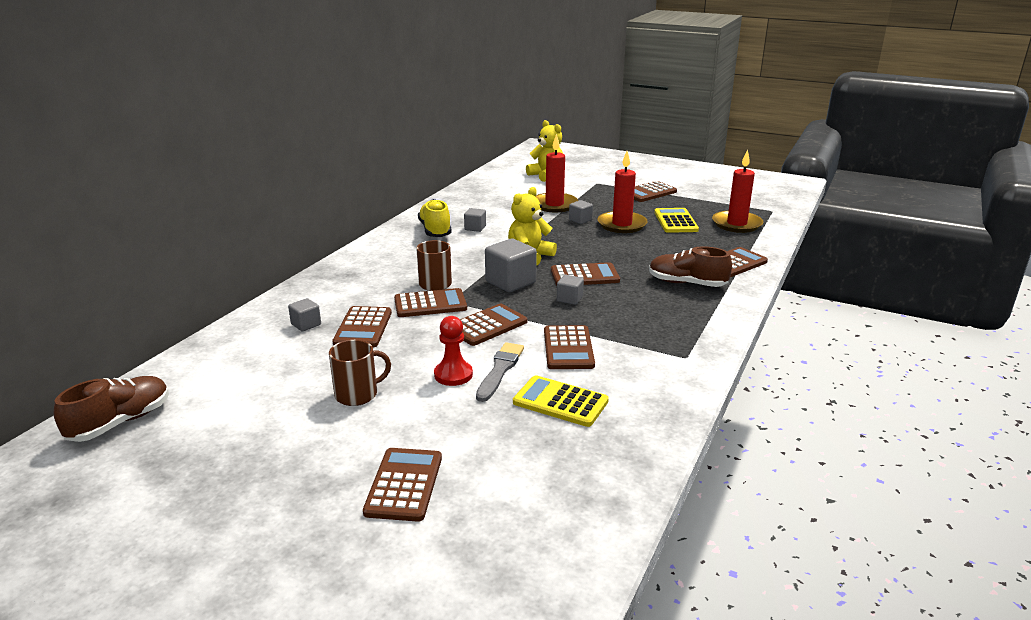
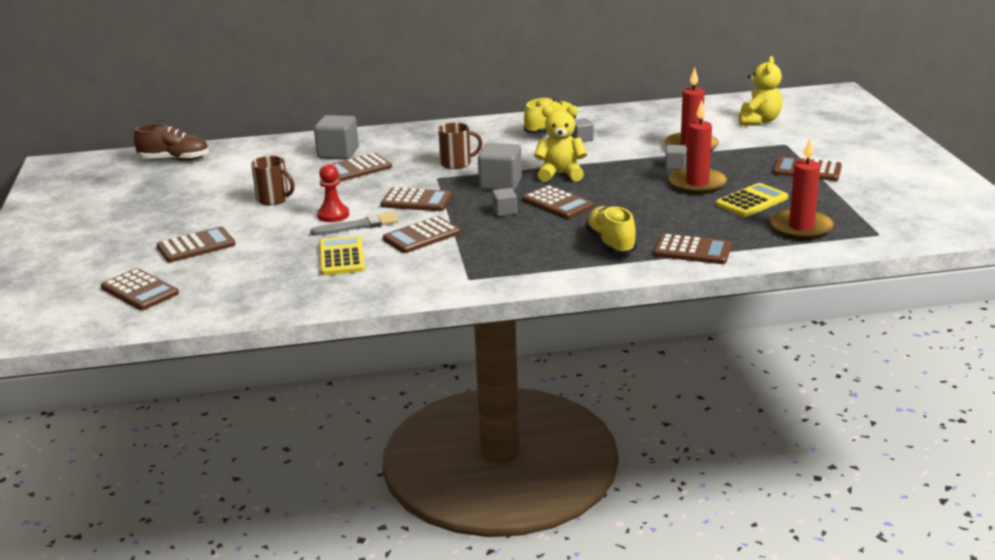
camera: 55 degrees right, 0 degrees up
(306, 324) = (338, 153): grey cube -> grey cube, size x1.84
(430, 304) = (421, 173): brown calculator -> brown calculator (140, 290)
(687, 283) = (611, 243): brown shoe -> yellow shoe

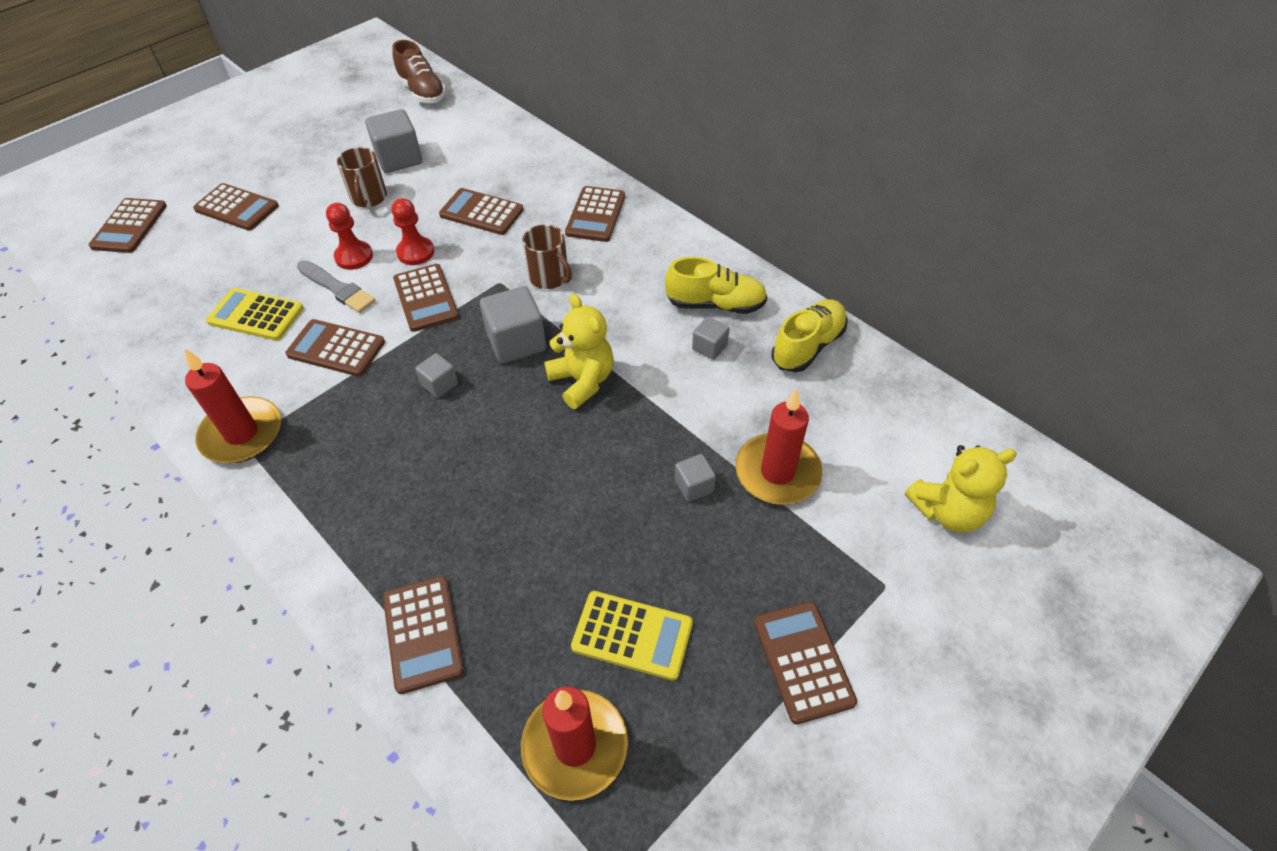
camera: 55 degrees right, 25 degrees up
(338, 153) = (512, 179): grey cube -> grey cube (399, 158)
(341, 257) = (256, 315): yellow calculator -> yellow calculator turned 120 degrees counterclockwise
(363, 195) = (415, 252): none -> red pawn
(557, 203) = (492, 421): brown calculator -> brown calculator (595, 215)
(611, 243) = (400, 531): yellow shoe -> yellow shoe (808, 346)
(697, 184) = (650, 539): red candle -> red candle (242, 433)

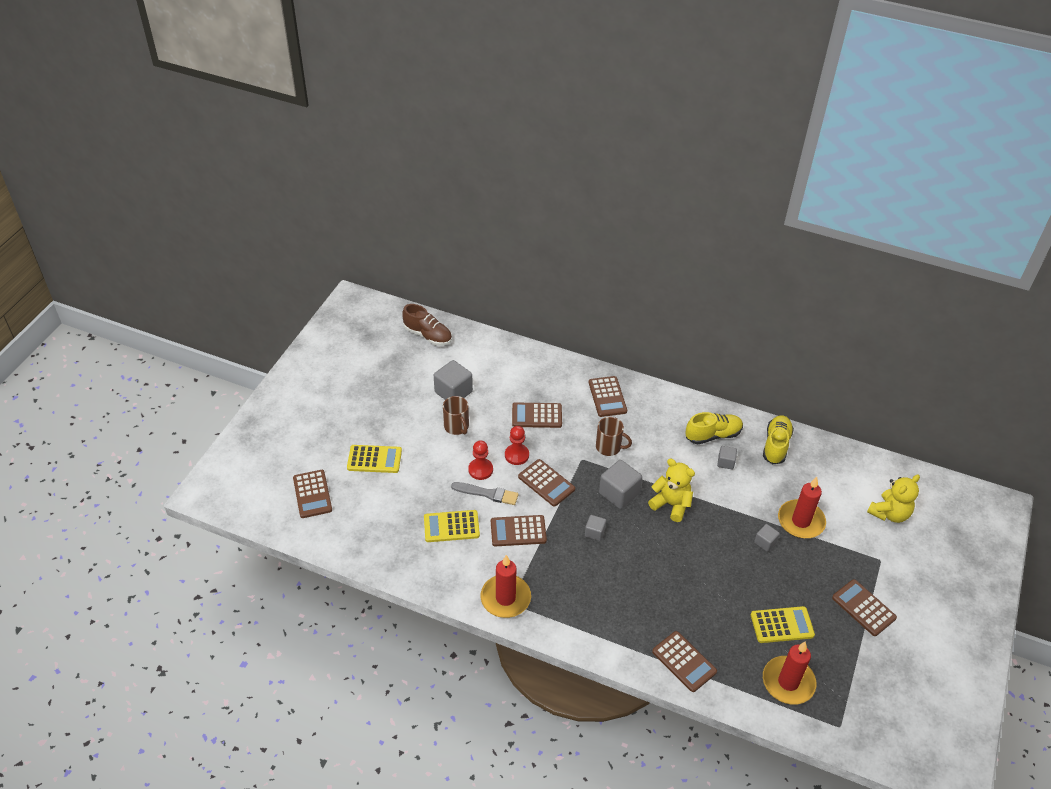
camera: 25 degrees left, 5 degrees down
(237, 208) = (374, 459): brown calculator -> yellow calculator

